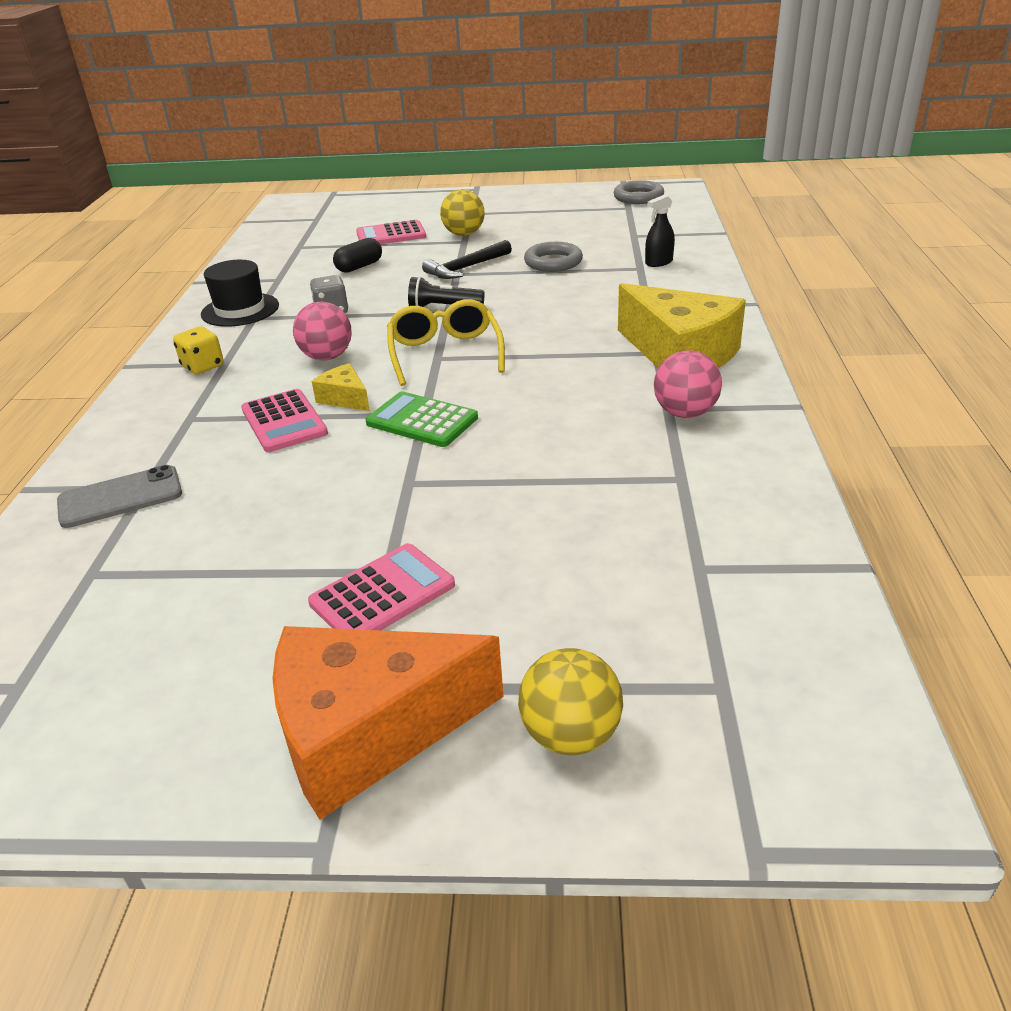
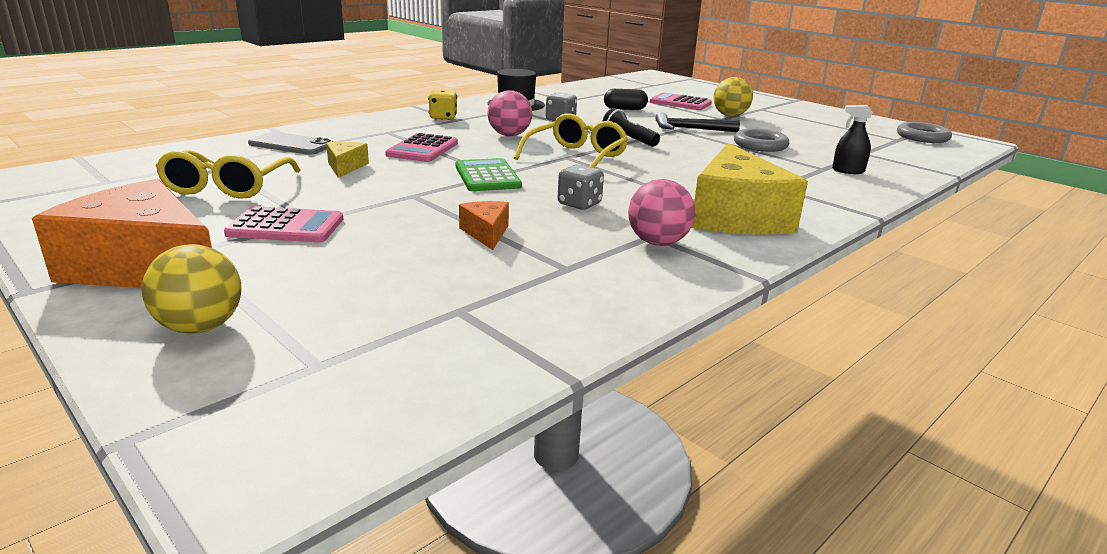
camera: 40 degrees right, 10 degrees down
(197, 594) = (227, 187): none -> yellow glasses
(345, 398) = (474, 153): yellow cheese -> yellow cheese (345, 167)
(558, 407) = (579, 204): none -> grey dice
(559, 484) = (486, 233): none -> orange cheese

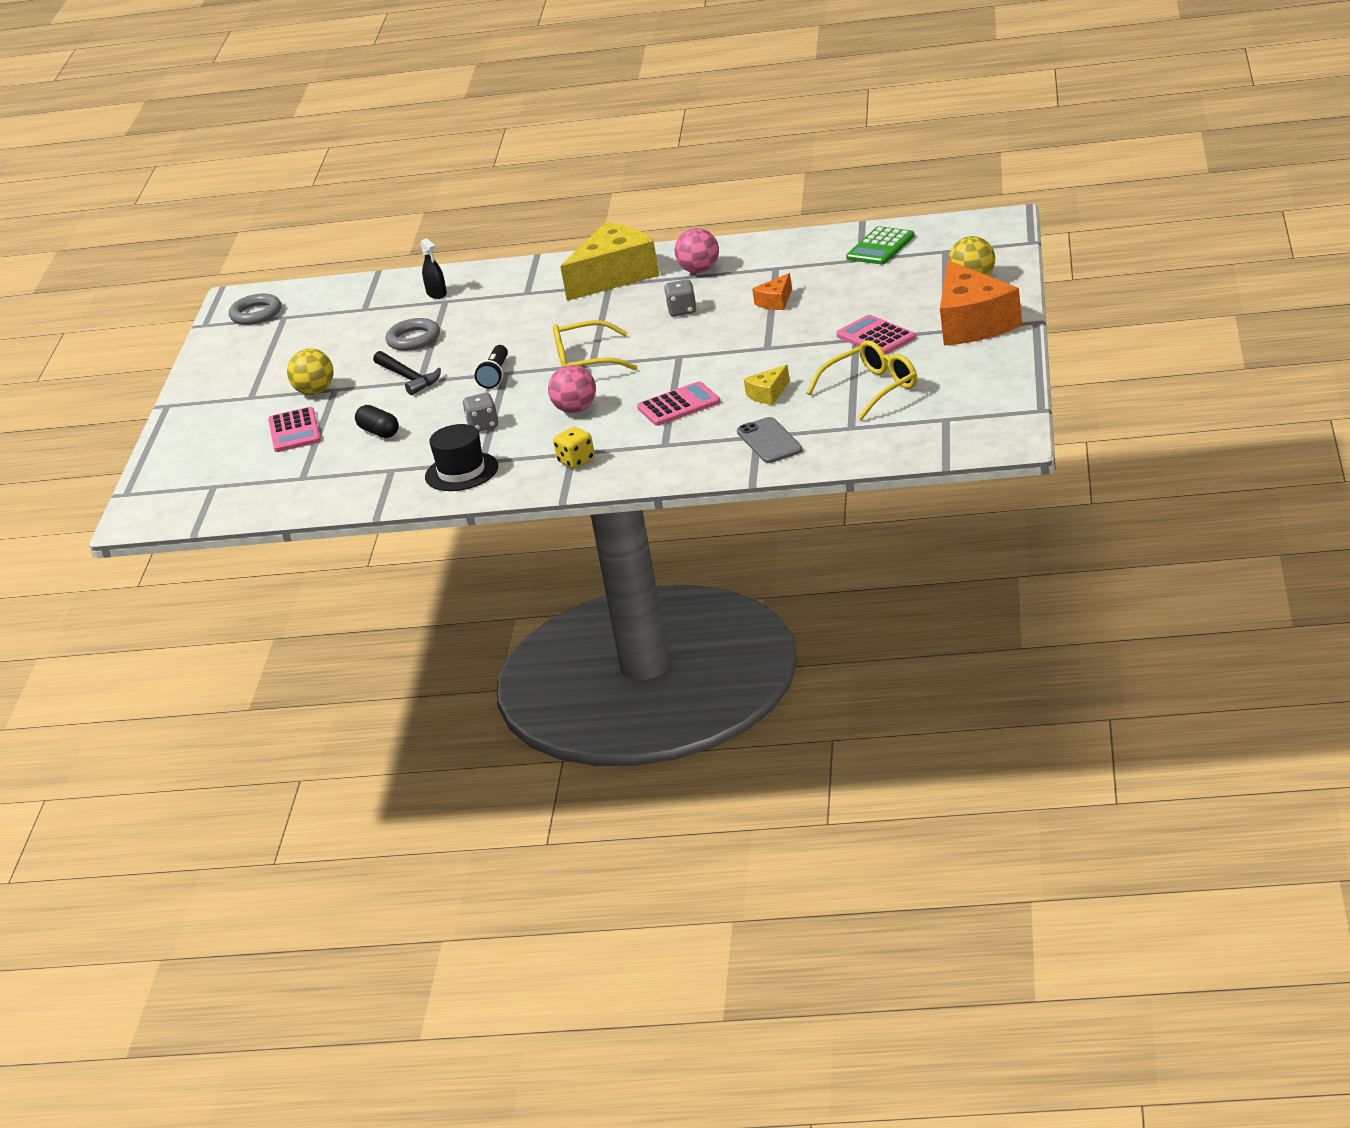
camera: 125 degrees left, 5 degrees up
(487, 176) = (689, 355): green calculator -> green calculator (880, 247)

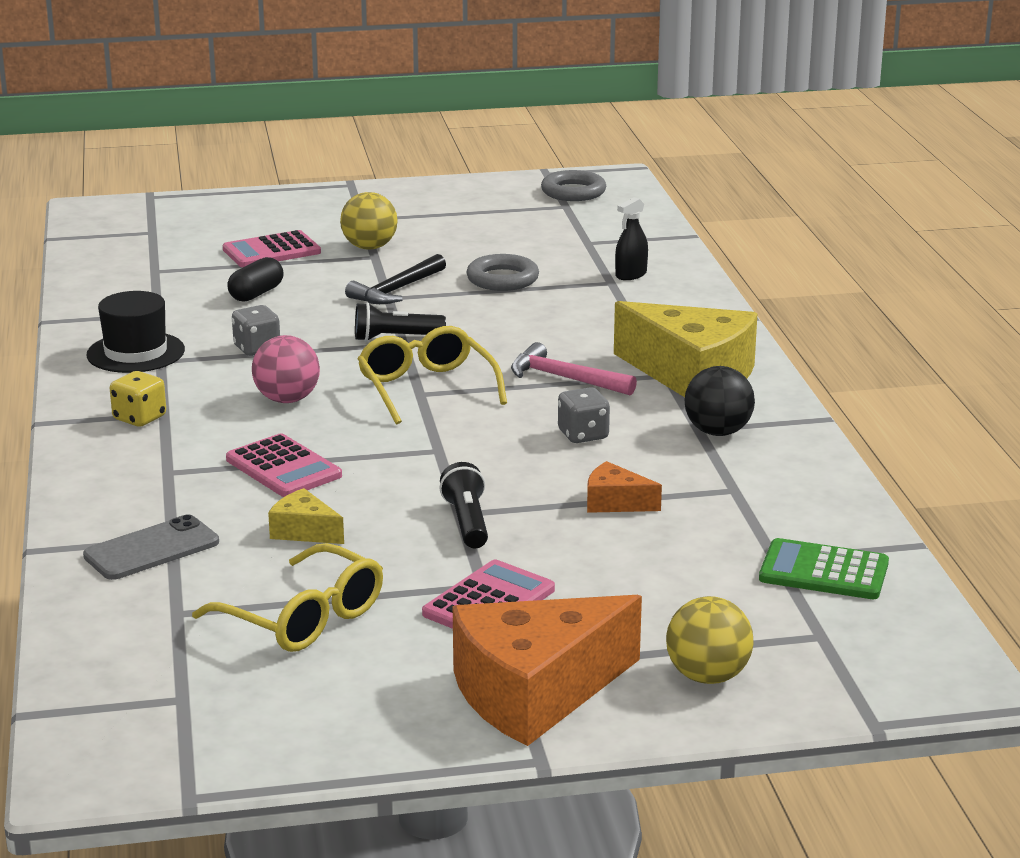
camera: 70 degrees right, 5 degrees down
(596, 316) = (565, 378): none -> pink hammer
(700, 270) = (718, 432): pink ball -> black ball
(779, 345) = (467, 522): none -> black flashlight

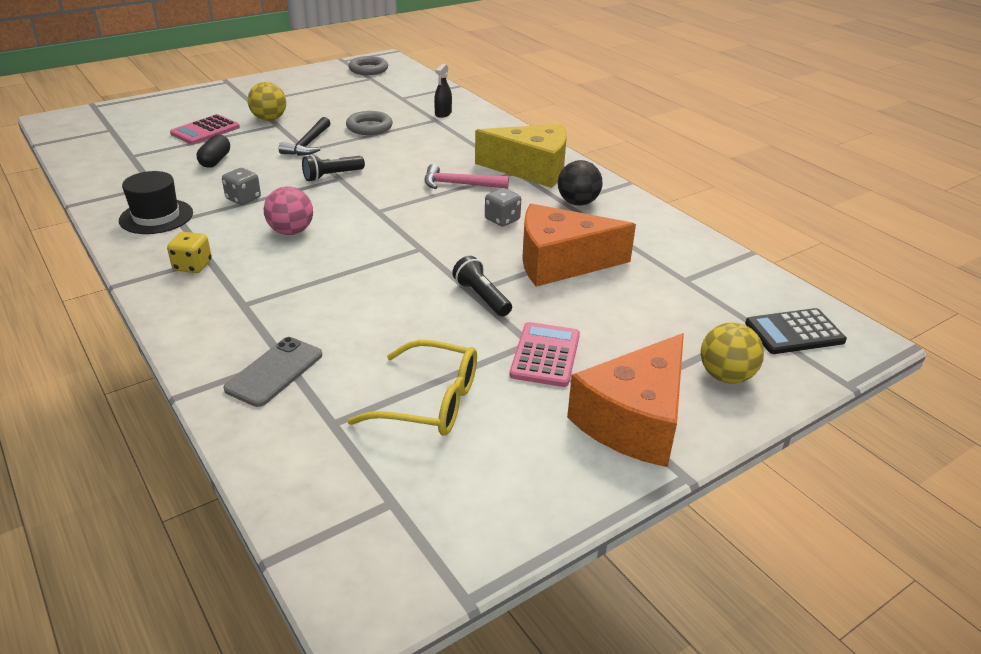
camera: 25 degrees left, 10 degrees up
(283, 468) = (326, 283): pink calculator -> none
(304, 531) = (377, 330): yellow cheese -> none
(426, 388) = (379, 206): yellow glasses -> none
(615, 503) = (561, 262): orange cheese -> orange cheese, size x2.22
(824, 571) = (719, 282): green calculator -> none
(866, 651) = (794, 332): none -> black calculator

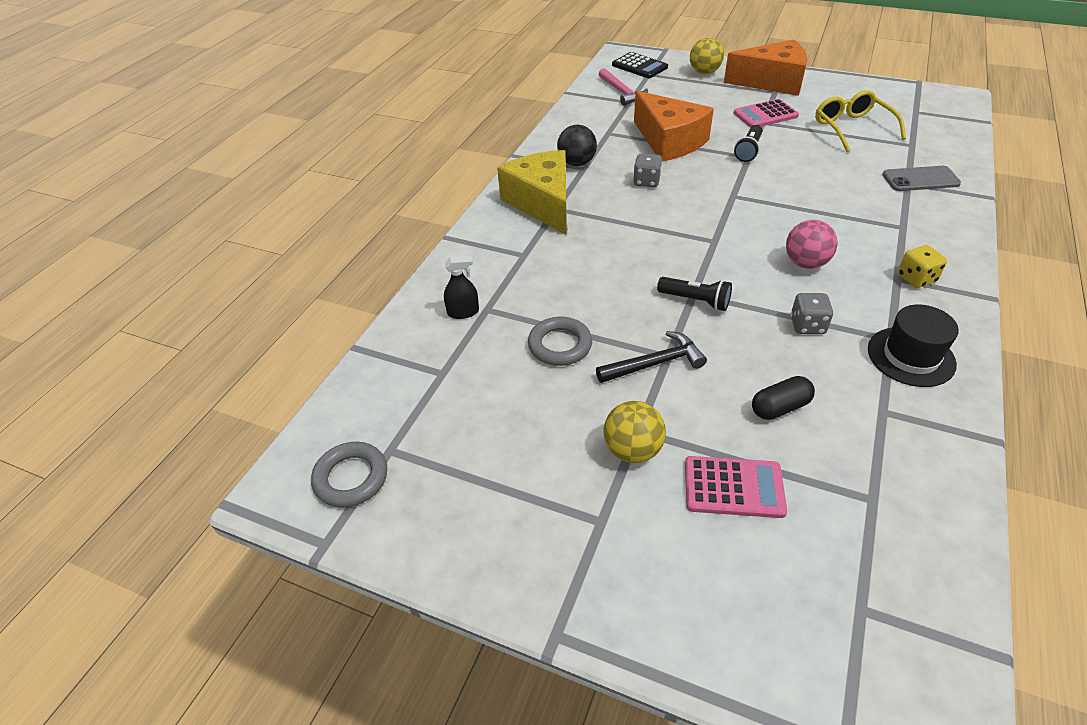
camera: 120 degrees left, 10 degrees up
(460, 184) = (616, 224): pink hammer -> pink hammer (622, 92)

